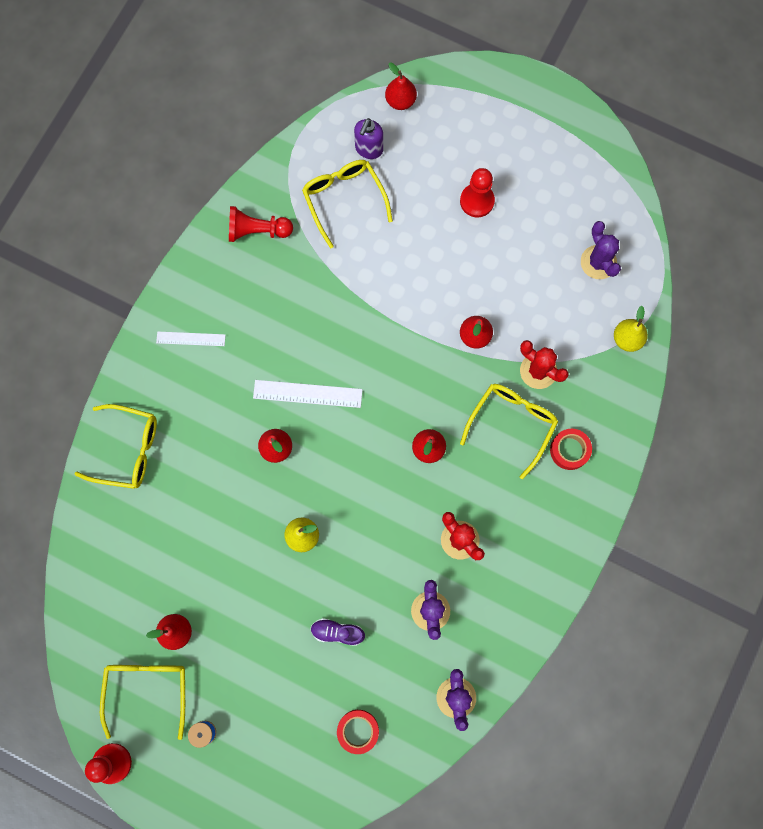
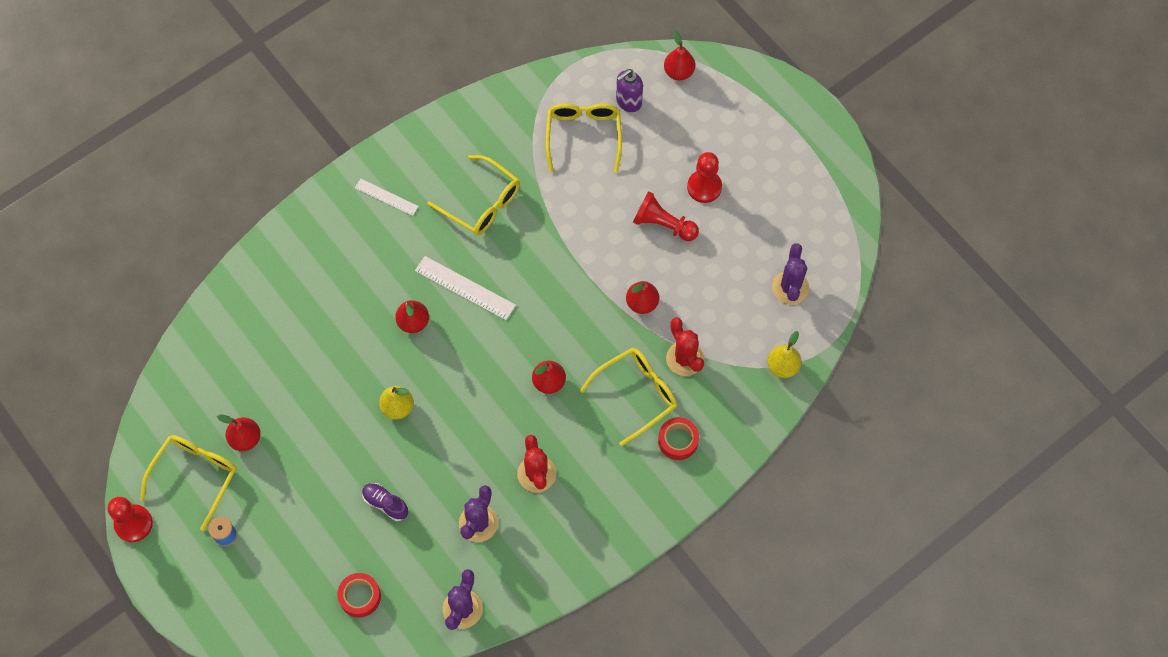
camera: 25 degrees right, 10 degrees down
(128, 450) = (283, 267): yellow glasses -> yellow glasses (482, 203)
(257, 231) = (492, 130): red pawn -> red pawn (663, 224)

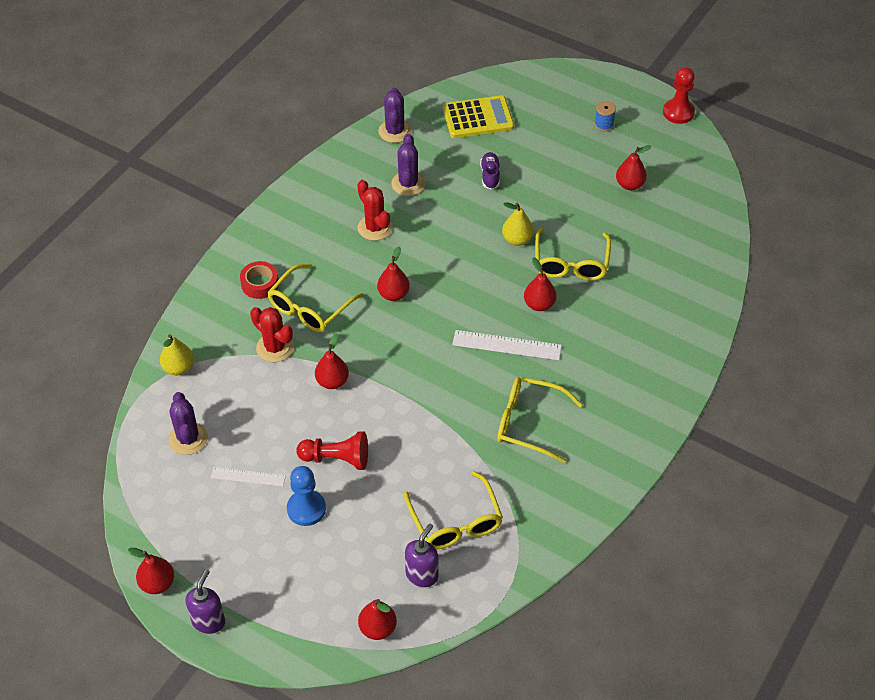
camera: 160 degrees right, 15 degrees down
(195, 476) = (652, 152): yellow glasses -> yellow glasses (571, 263)
(360, 596) = (478, 118): red tape -> yellow calculator
(385, 503) = (490, 176): purple shoe -> purple shoe turned 105 degrees counterclockwise
(386, 197) = (625, 400): white ruler -> white ruler (248, 477)
(704, 187) = (306, 509): red pawn -> blue pawn
(810, 119) = (208, 621): none -> purple soap dispenser
(844, 162) = (157, 583): none -> red pear

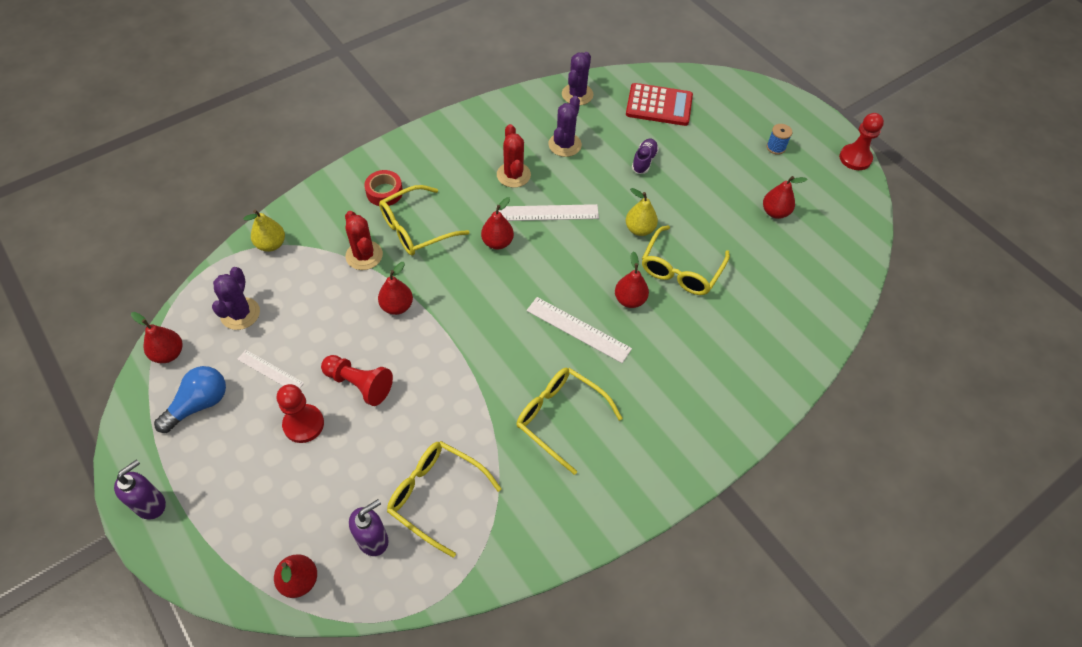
camera: 20 degrees right, 5 degrees up
(157, 583) = (130, 446): red pear -> red pear (168, 354)
(199, 527) = (199, 404): none -> blue light bulb
(306, 509) = (303, 424): blue pawn -> red pawn
(425, 252) = (547, 213): none -> white ruler
(456, 522) = (435, 495): yellow glasses -> yellow glasses turned 120 degrees clockwise
(478, 118) = (659, 105): yellow calculator -> red calculator

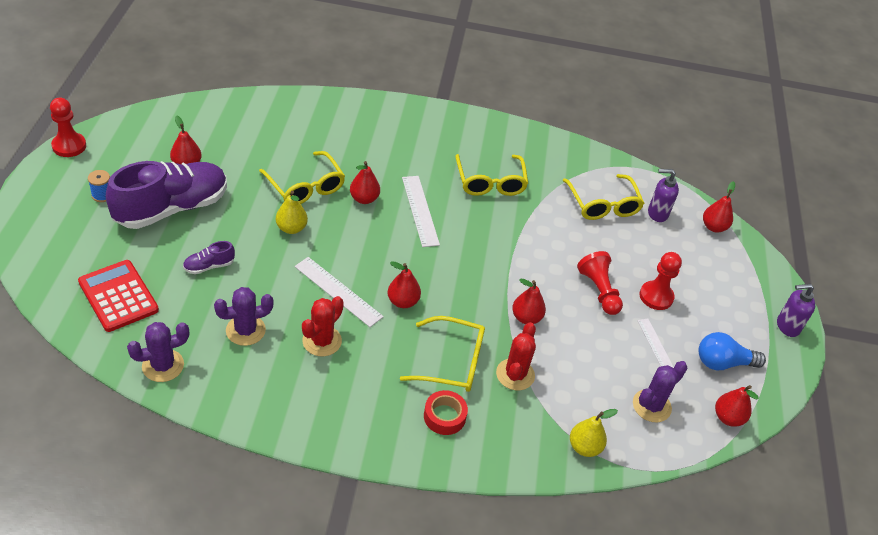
camera: 140 degrees left, 10 degrees down
(680, 270) = (305, 187): yellow glasses -> yellow glasses turned 75 degrees clockwise
(727, 175) = (172, 208): none -> purple shoe

